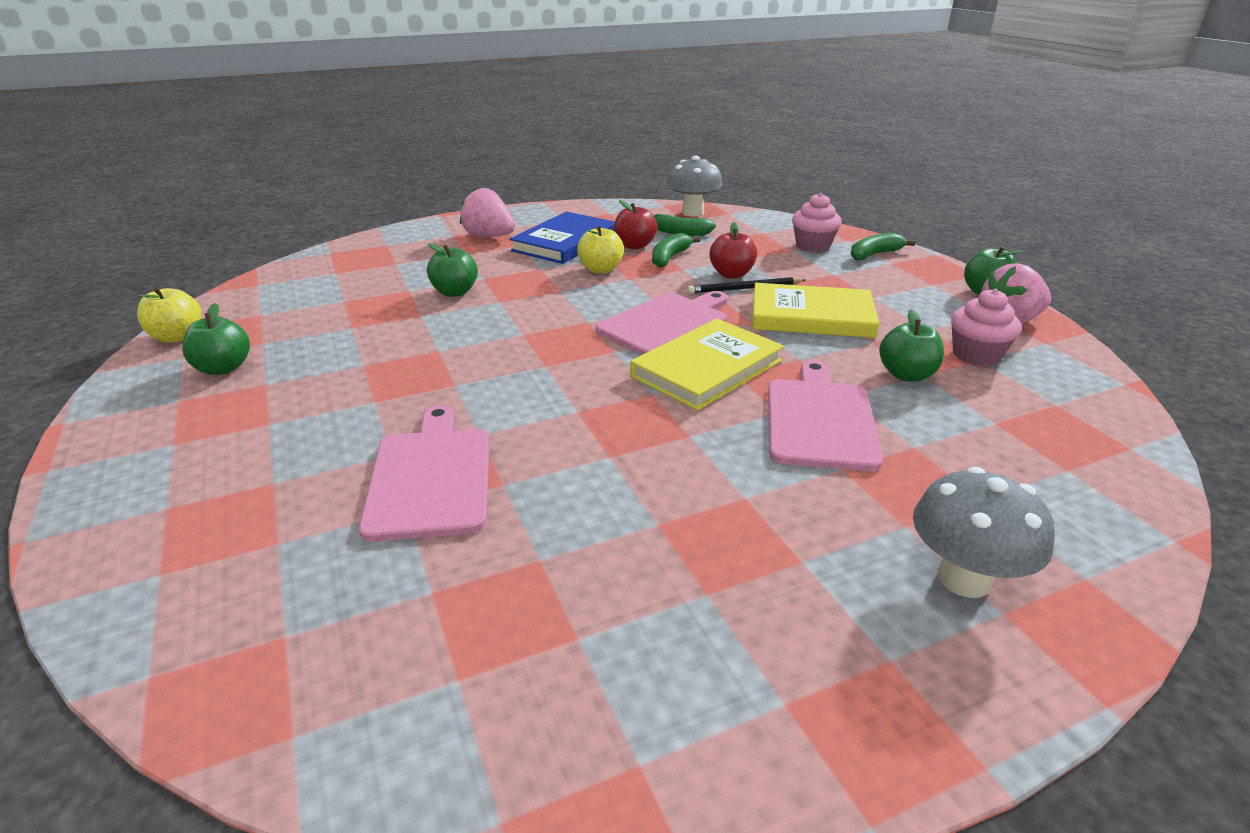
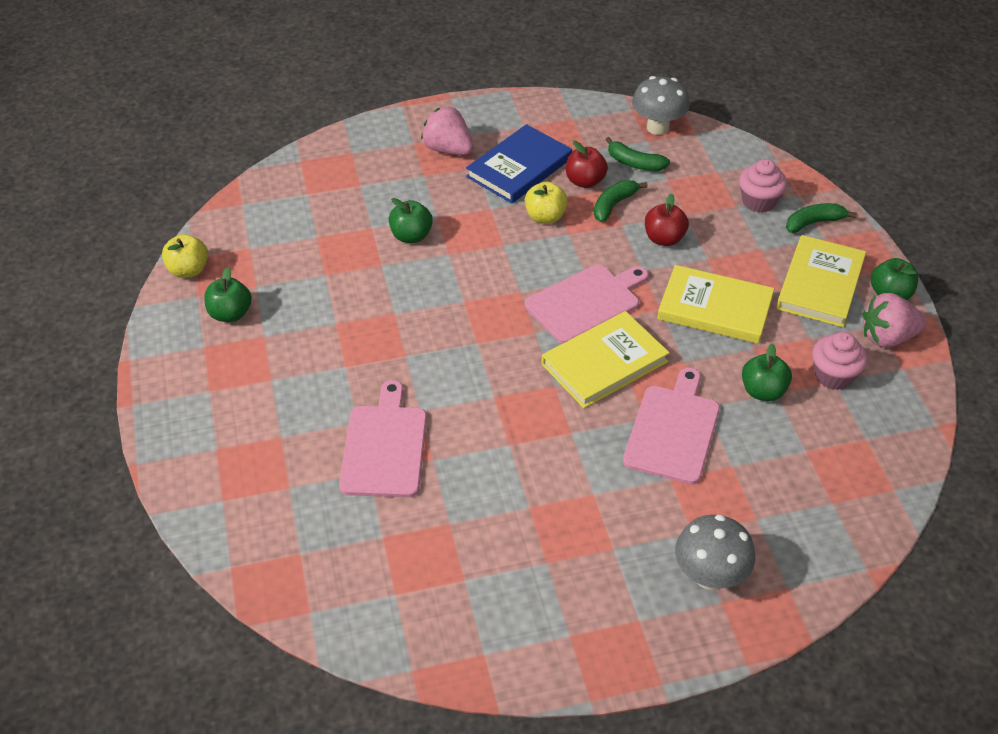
camera: 10 degrees right, 15 degrees up
(744, 288) = (669, 262): black pencil -> none
(910, 291) = (820, 284): none -> yellow book

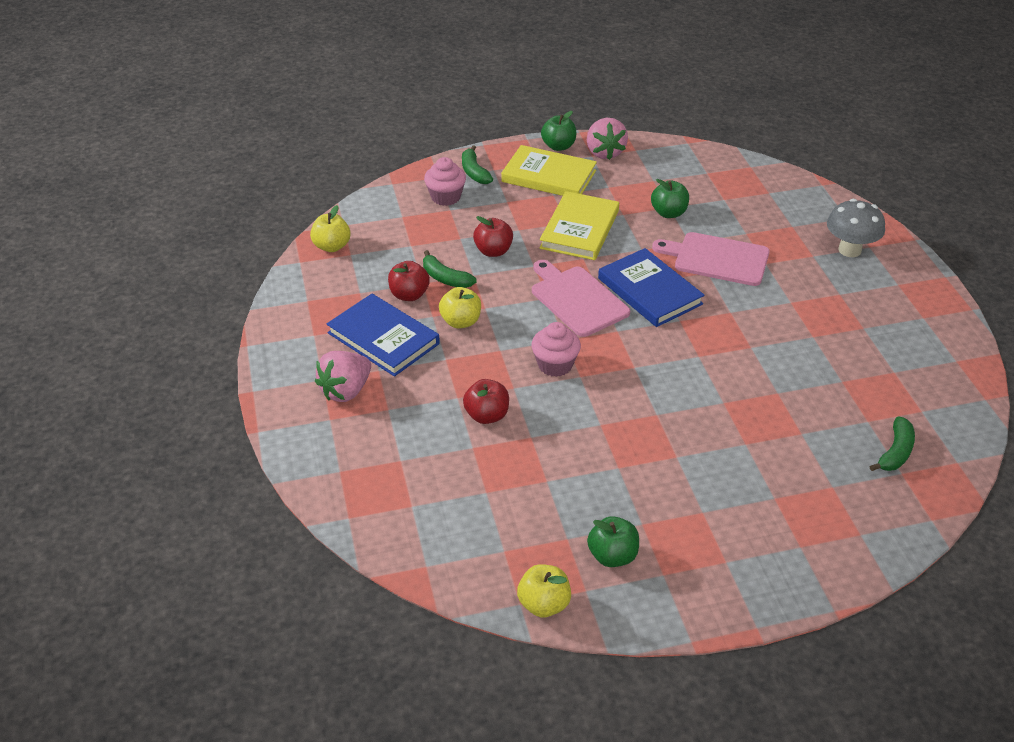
camera: 90 degrees left, 5 degrees down
(384, 447) = (770, 423): pink cutting board -> none
(411, 236) = (487, 415): green apple -> red apple
(604, 363) = (649, 291): yellow book -> blue book
(634, 163) = (385, 263): green banana -> green banana (895, 452)
(657, 127) = (332, 246): grey mushroom -> yellow apple
(833, 376) = (647, 180): pink cupcake -> pink cupcake (555, 365)

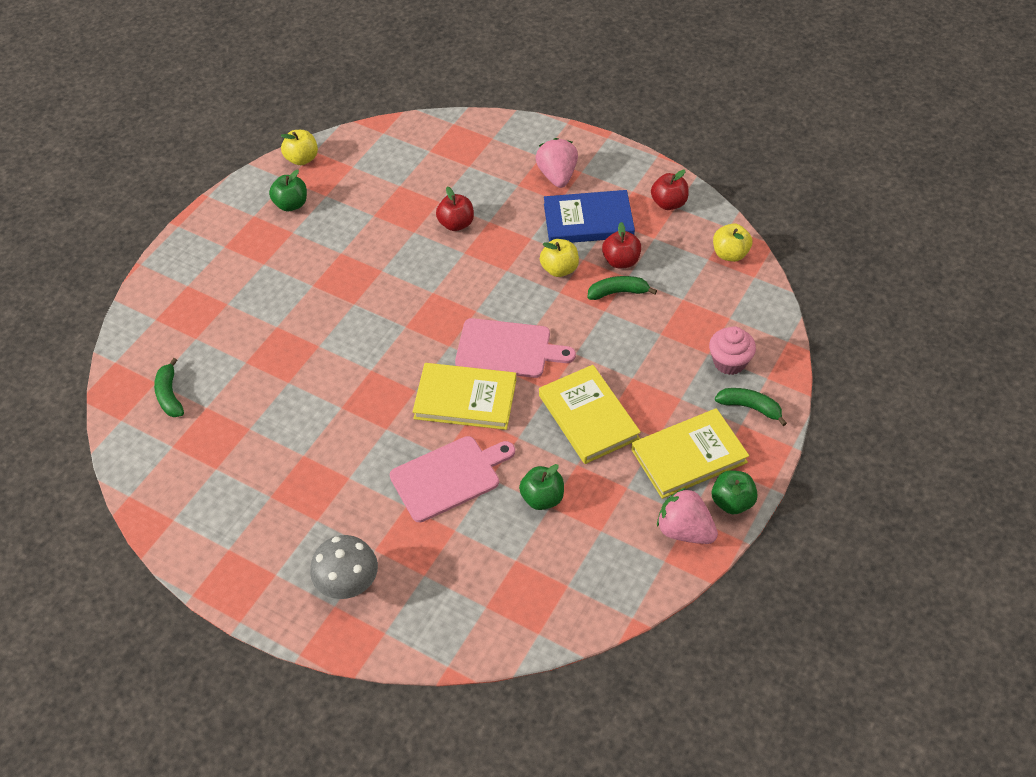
camera: 135 degrees right, 10 degrees up
(493, 251) = (620, 342): red apple -> red apple (668, 203)
(555, 365) = (458, 287): pink cupcake -> none
(649, 291) = (465, 399): blue book -> yellow book

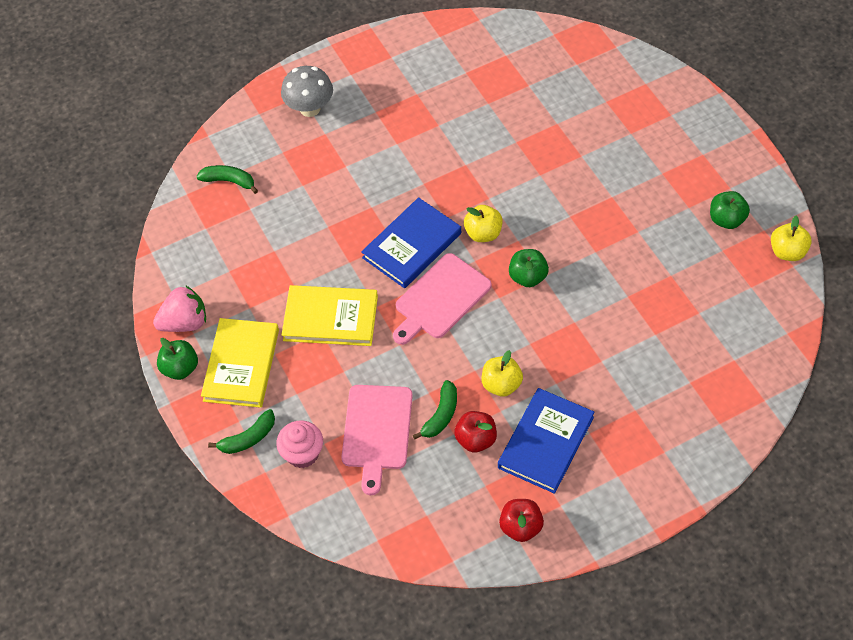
camera: 125 degrees right, 5 degrees up
(170, 395) = (556, 68): green banana -> green banana (229, 181)
(449, 477) = (349, 202): pink cutting board -> pink cutting board (377, 431)
(456, 224) = (615, 333): red apple -> none
(465, 399) = (412, 245): yellow book -> blue book
(542, 498) = (284, 249): green apple -> green apple (528, 277)
(557, 176) = (625, 450): pink strawberry -> none
(730, 254) = (418, 538): yellow apple -> yellow apple (483, 233)

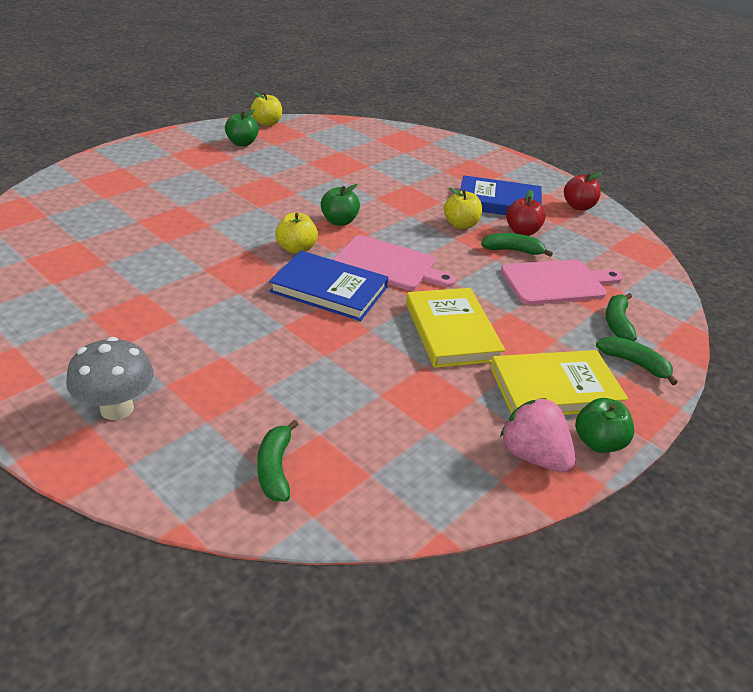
camera: 115 degrees left, 20 degrees down
(302, 453) = (617, 323): pink cupcake -> green banana

